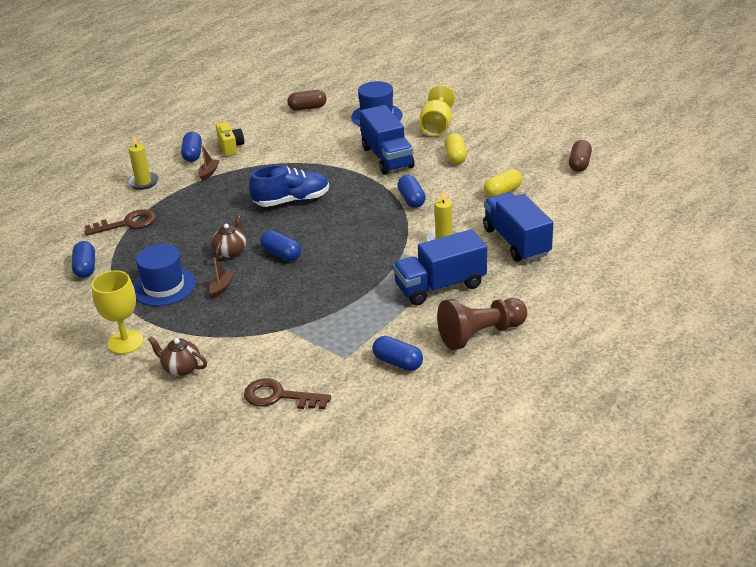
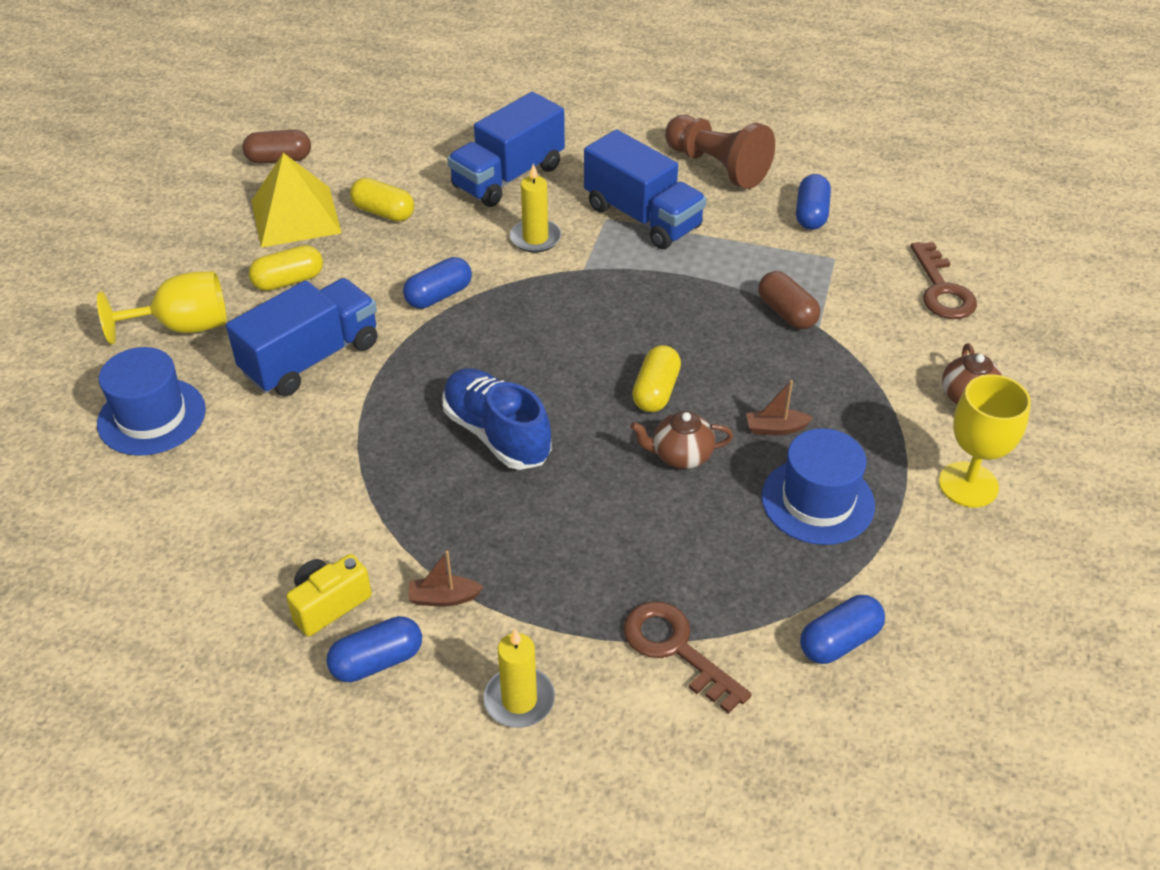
camera: 115 degrees left, 10 degrees up
(281, 254) = (656, 391): blue capsule -> yellow capsule
(307, 108) = (125, 537): brown capsule -> brown capsule (787, 313)
(515, 164) = (296, 216): none -> yellow pyramid

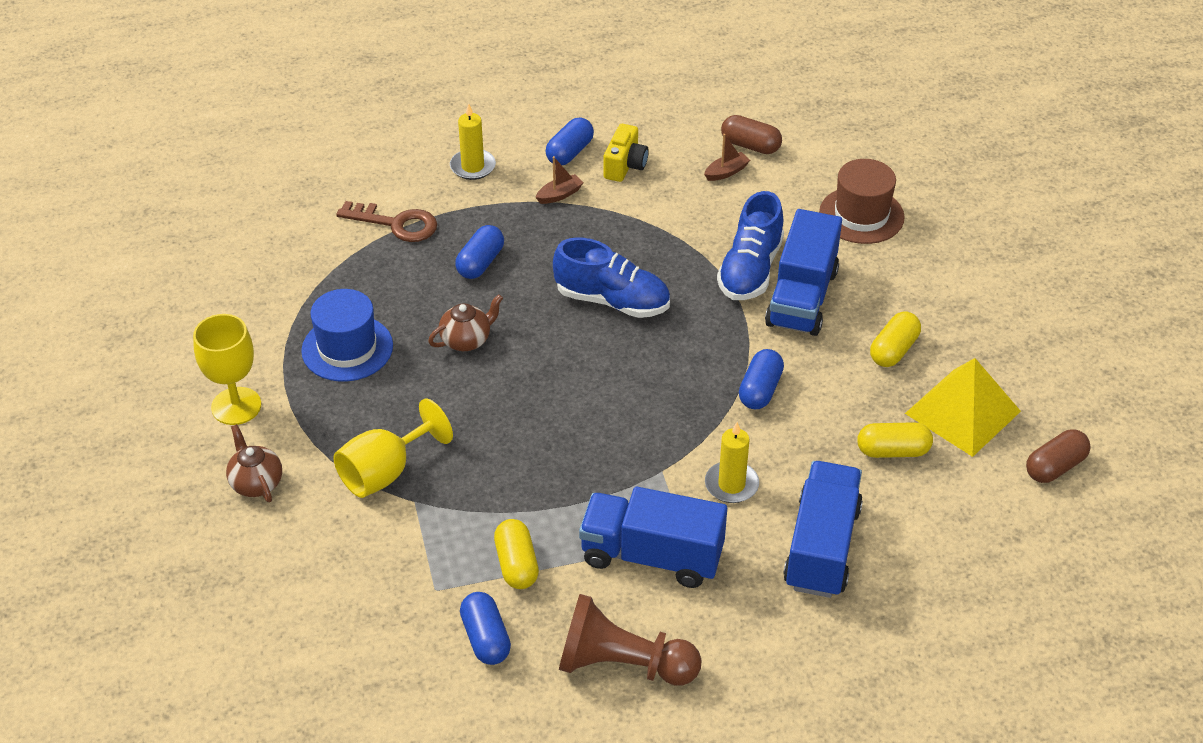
camera: 150 degrees right, 0 degrees up
(151, 416) = (861, 215): blue hat -> brown hat
(183, 327) = (924, 280): yellow goblet -> yellow goblet (385, 472)
(328, 407) = (750, 270): none -> blue shoe
(656, 391) = (518, 382): yellow capsule -> yellow capsule (516, 564)
(776, 428) = (405, 390): brown boat -> brown boat (726, 172)
(787, 313) = (450, 503): brown capsule -> brown capsule (750, 146)
(839, 641) = (294, 267): blue capsule -> blue capsule (480, 263)
(941, 289) = (315, 596): brown key -> none

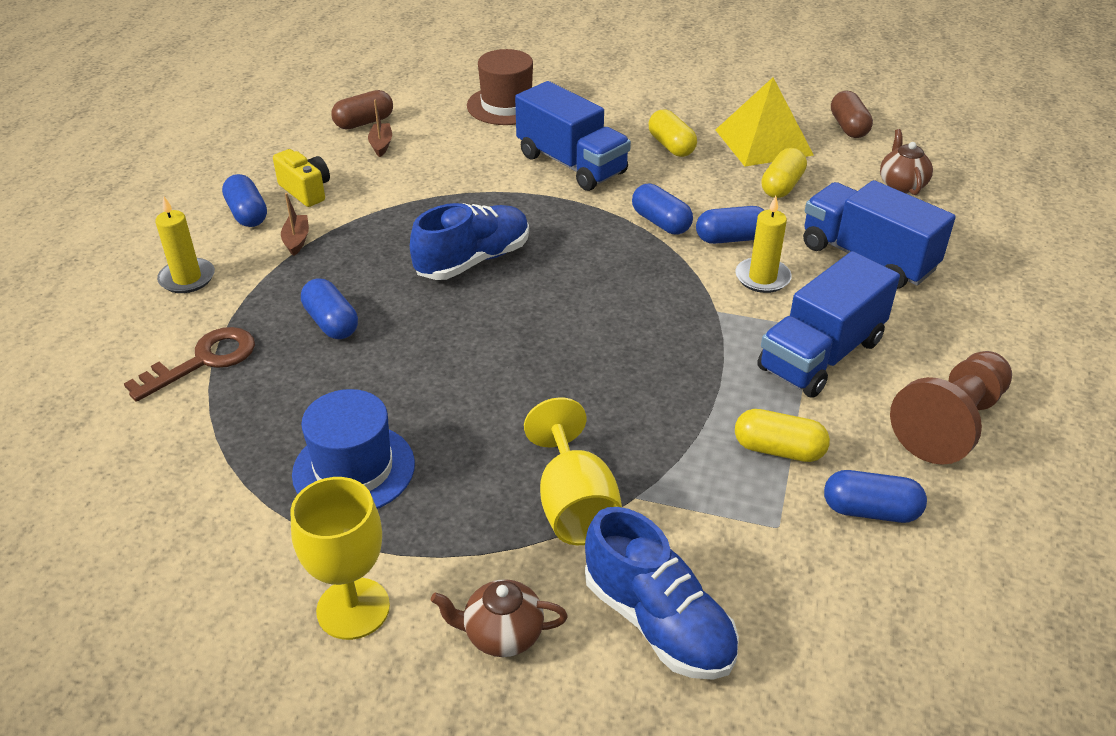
camera: 60 degrees left, 5 degrees down
(466, 340) = (432, 372): brown teapot -> brown teapot (901, 185)
(750, 270) = (513, 176): blue shoe -> blue shoe (658, 622)
(774, 444) = (731, 238): none -> blue capsule

